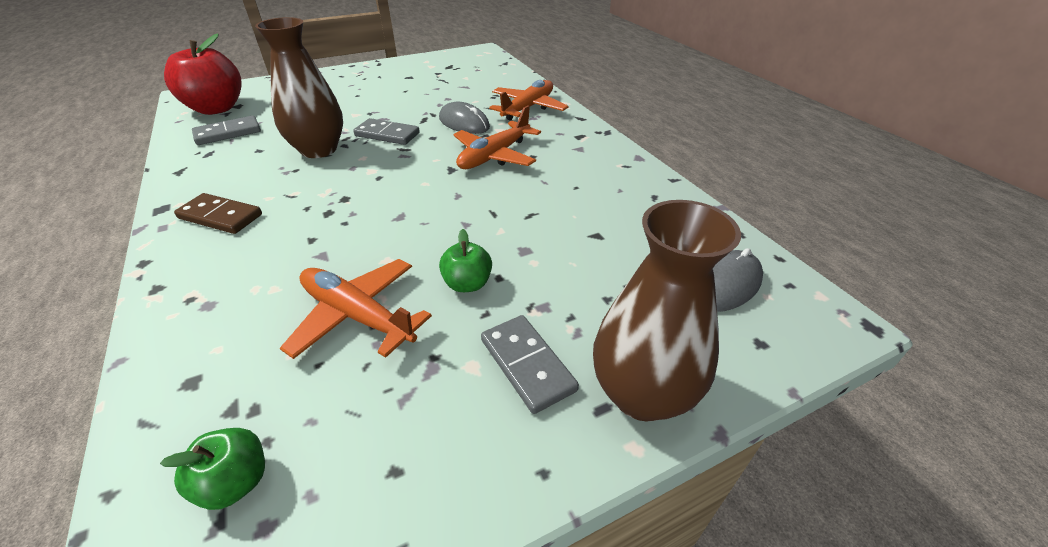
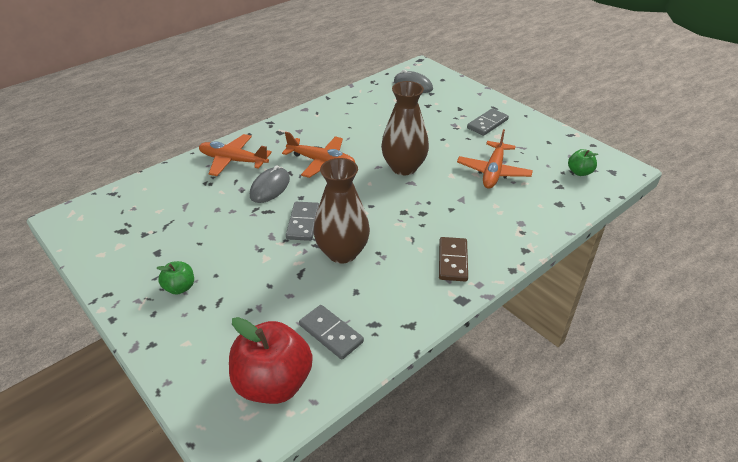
camera: 105 degrees left, 0 degrees up
(467, 284) = (453, 146): green apple -> green apple (180, 287)
(642, 394) = (483, 100): brown vase -> brown vase (404, 167)

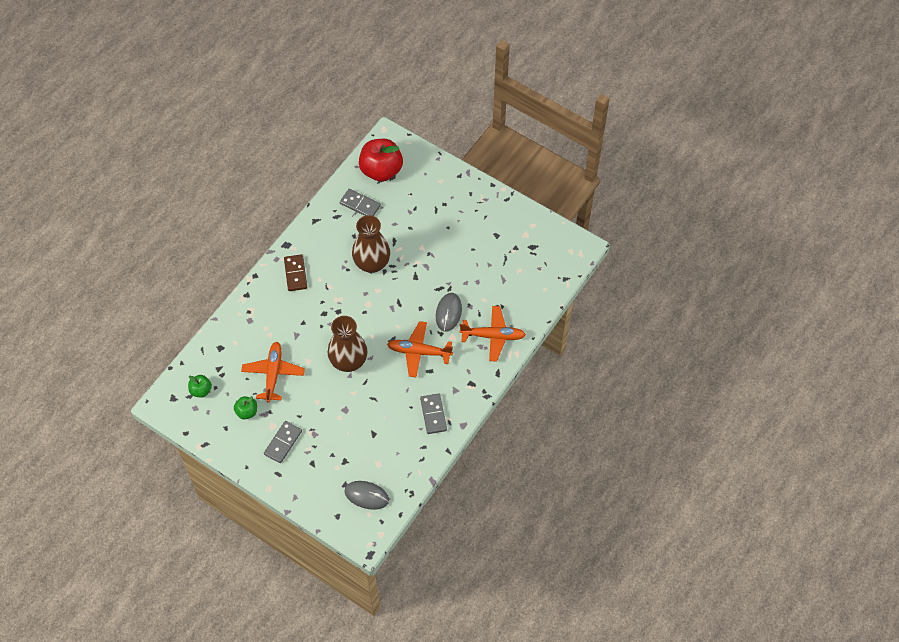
camera: 165 degrees right, 20 degrees up
(180, 287) = (465, 213): green apple -> green apple (247, 412)
(303, 223) = (408, 283): grey domino -> grey domino (433, 414)

